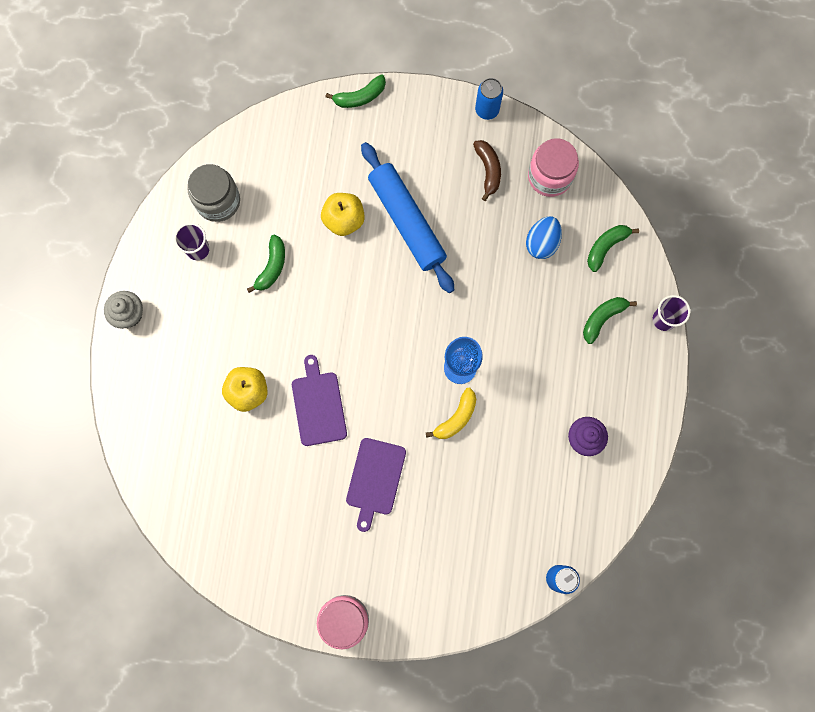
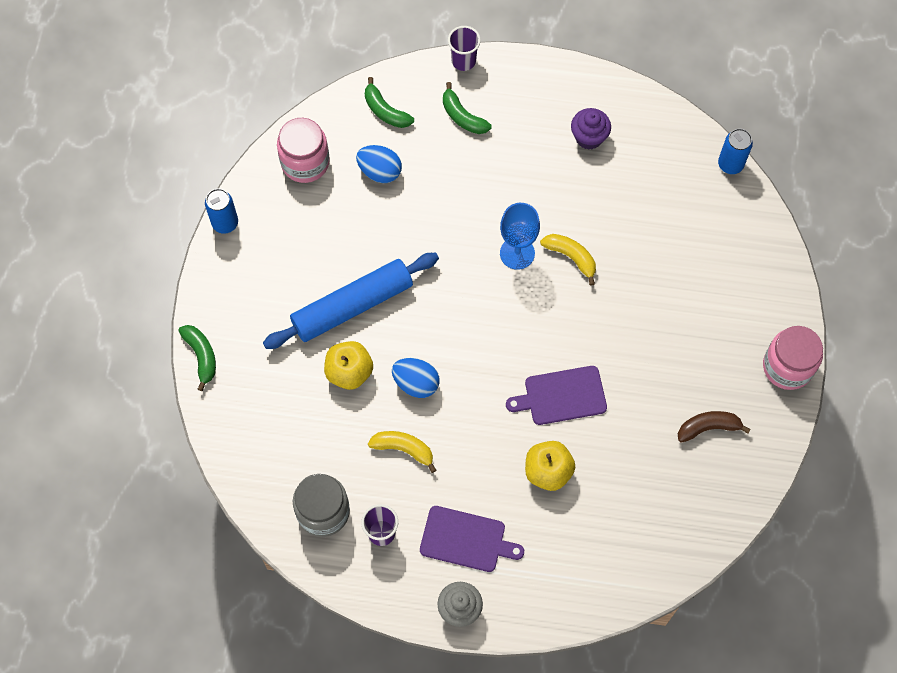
camera: 90 degrees left, 10 degrees down
(272, 267) = (404, 449): green banana -> yellow banana
(332, 277) = (416, 383): none -> blue egg
(375, 479) = (640, 337): purple cutting board -> purple cutting board (466, 540)
(488, 170) = (296, 223): brown banana -> brown banana (708, 427)

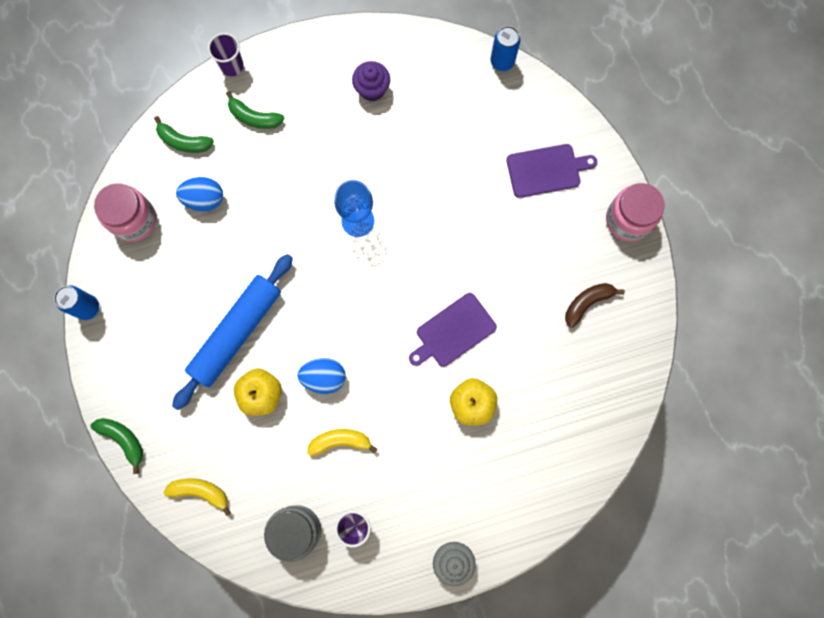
camera: 25 degrees left, 10 degrees up
(466, 540) = (430, 497): purple cutting board -> purple cutting board (546, 170)
(571, 257) = (405, 204): yellow banana -> yellow banana (200, 491)

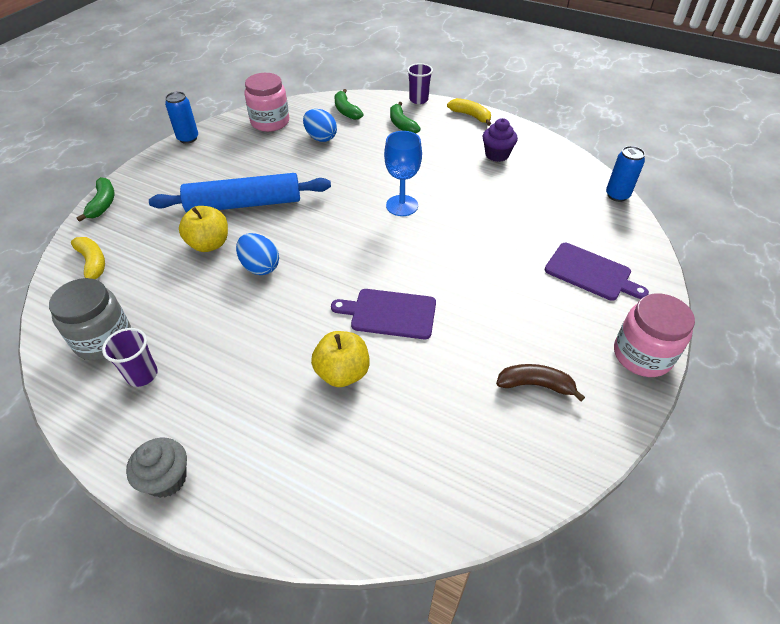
camera: 45 degrees right, 30 degrees down
(340, 441) = (214, 312): yellow banana -> yellow banana (471, 116)

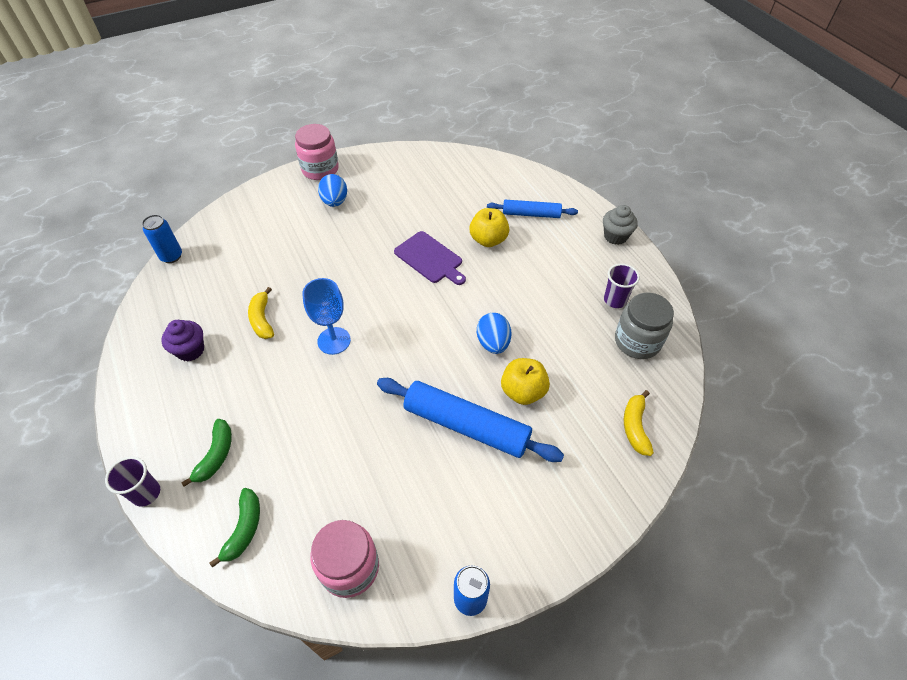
camera: 145 degrees left, 5 degrees up
(103, 204) = (611, 516): green banana -> none
(312, 448) = (531, 214): none -> blue rolling pin
(321, 138) = (318, 489): blue egg -> blue egg (335, 202)
(471, 116) = (136, 422): yellow banana -> yellow banana (262, 319)
(535, 385) = (391, 184): brown banana -> none
(591, 273) = (279, 218): purple cutting board -> none

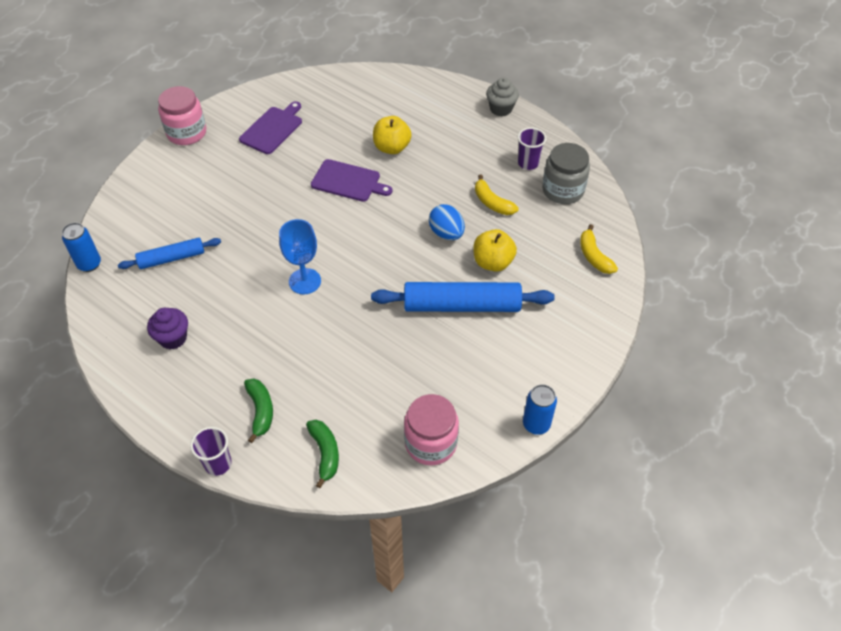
camera: 25 degrees left, 0 degrees up
(262, 319) = (224, 287): yellow banana -> yellow banana (492, 203)
(335, 202) = (223, 159): blue egg -> none
(392, 188) = (272, 129): none -> purple cutting board
(531, 214) = (417, 112): blue rolling pin -> blue rolling pin (172, 258)

